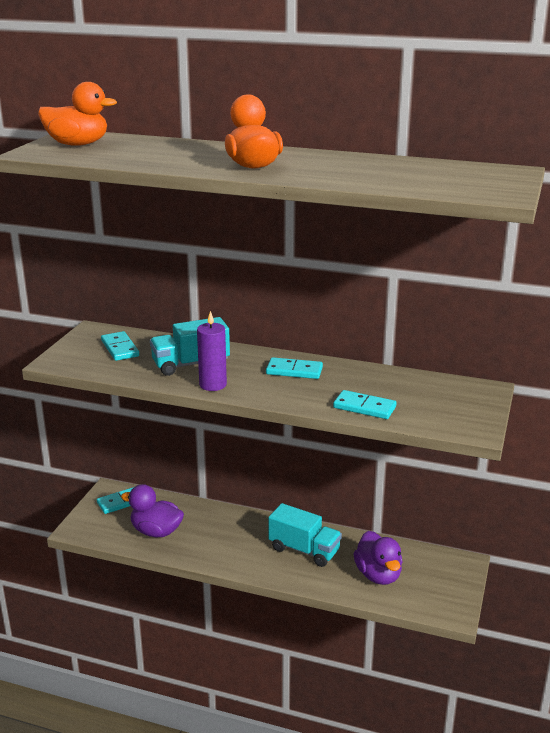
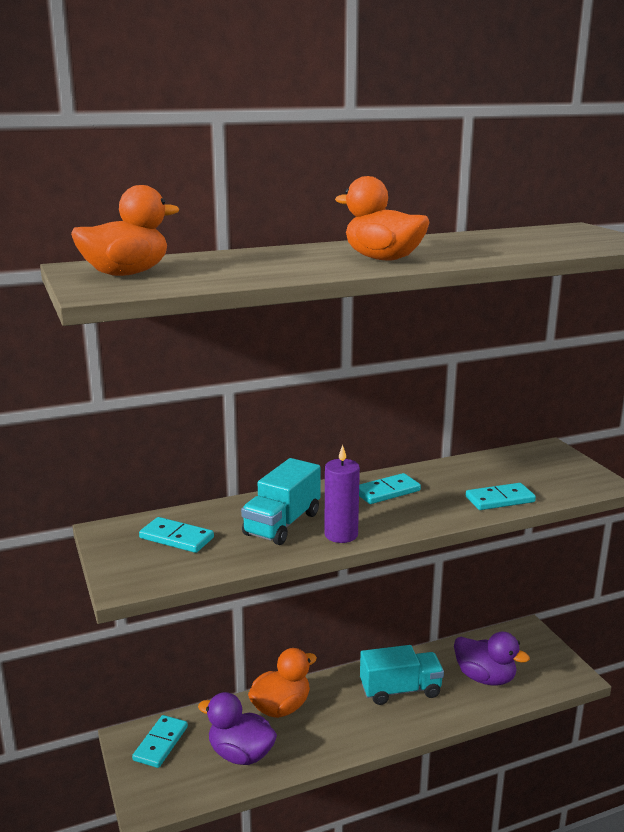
camera: 40 degrees left, 5 degrees down
(156, 531) = (240, 754): purple duck -> purple duck turned 45 degrees clockwise
(213, 519) = (281, 707): none -> orange duck

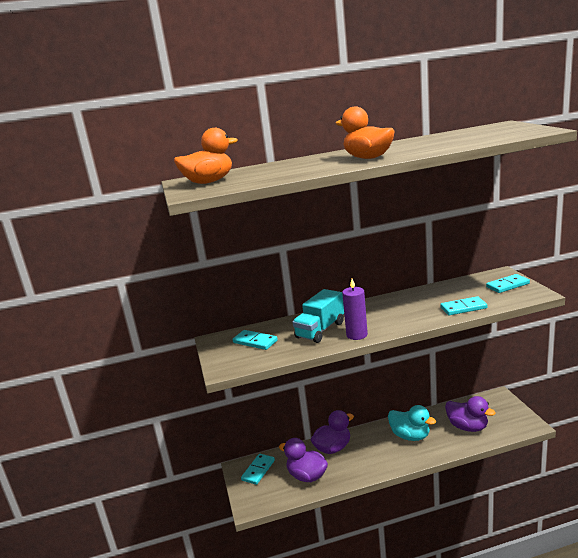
camera: 10 degrees right, 0 degrees up
(281, 707) = (333, 448): orange duck -> purple duck
(387, 492) = (389, 307): turquoise domino -> turquoise domino (507, 285)
(400, 690) = (410, 436): turquoise truck -> turquoise duck

